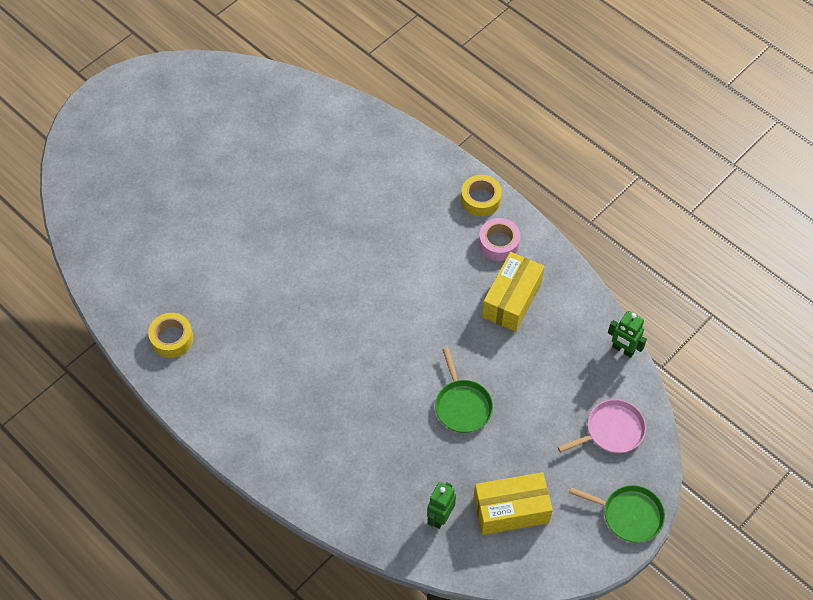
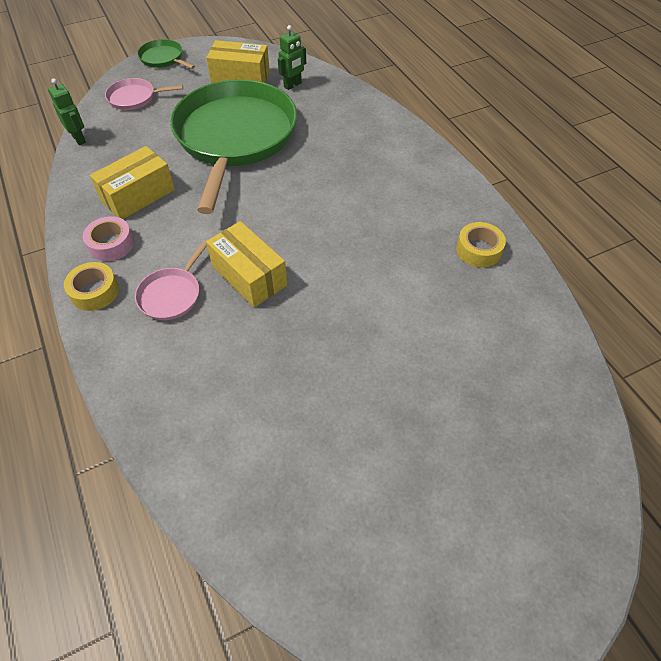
camera: 160 degrees left, 5 degrees down
(364, 251) = (249, 276): none -> yellow box
(418, 216) = (171, 294): none -> pink pan
(462, 405) = (235, 137): green pan -> green pan, size x2.46

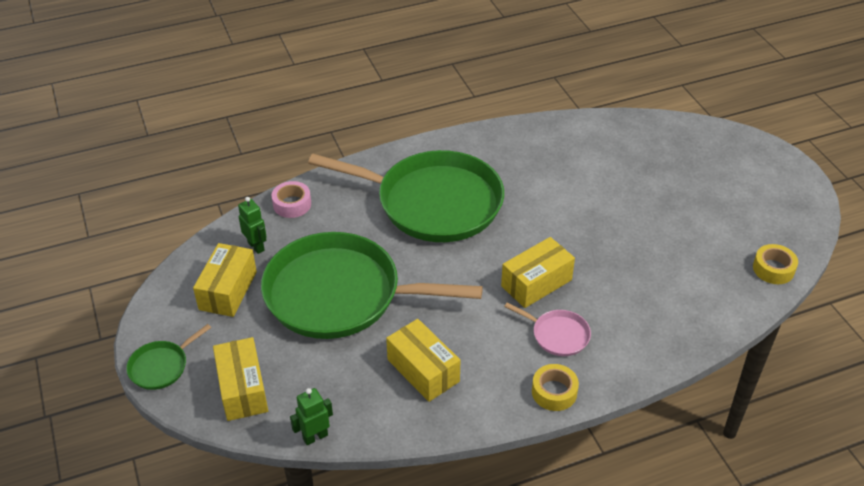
camera: 85 degrees left, 10 degrees down
(111, 244) = (493, 386): pink tape -> pink tape (292, 204)
(134, 98) = (243, 389): pink pan -> yellow box
(367, 188) = (433, 203): none -> green pan
(478, 250) = (512, 147): yellow tape -> yellow tape (773, 269)

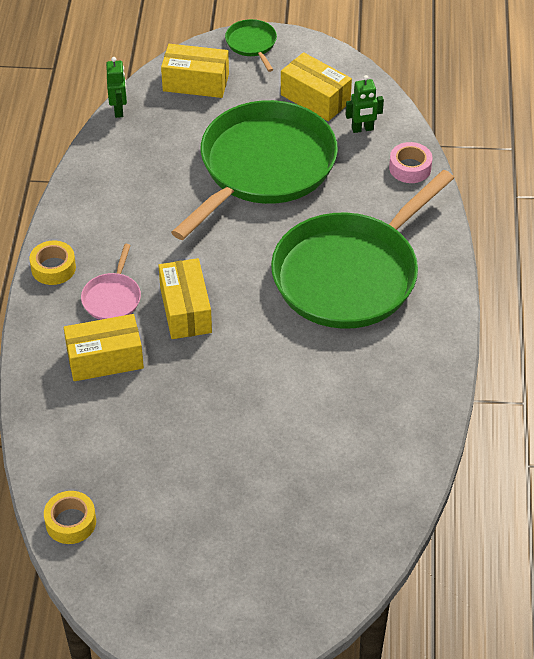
camera: 115 degrees right, 5 degrees up
(423, 370) = (138, 192): yellow box -> yellow box (105, 359)
(557, 335) = (112, 298): pink pan -> pink pan turned 45 degrees counterclockwise

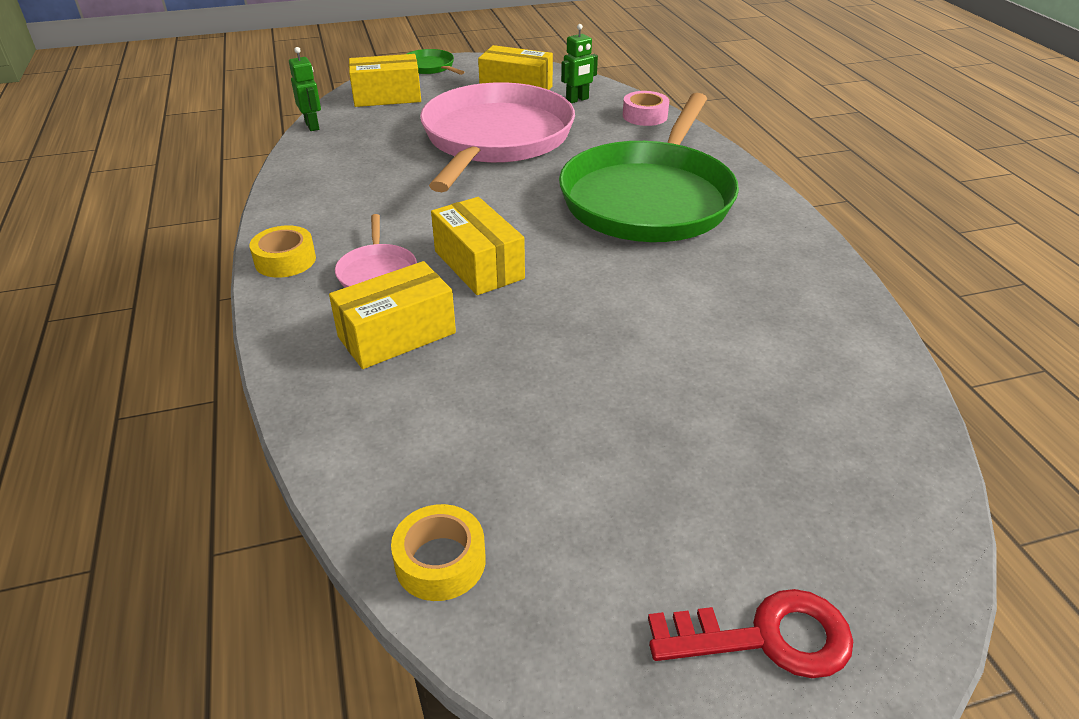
camera: 20 degrees left, 10 degrees down
(215, 613) = (766, 637): none -> red key
(263, 167) = (495, 139): green pan -> pink pan

